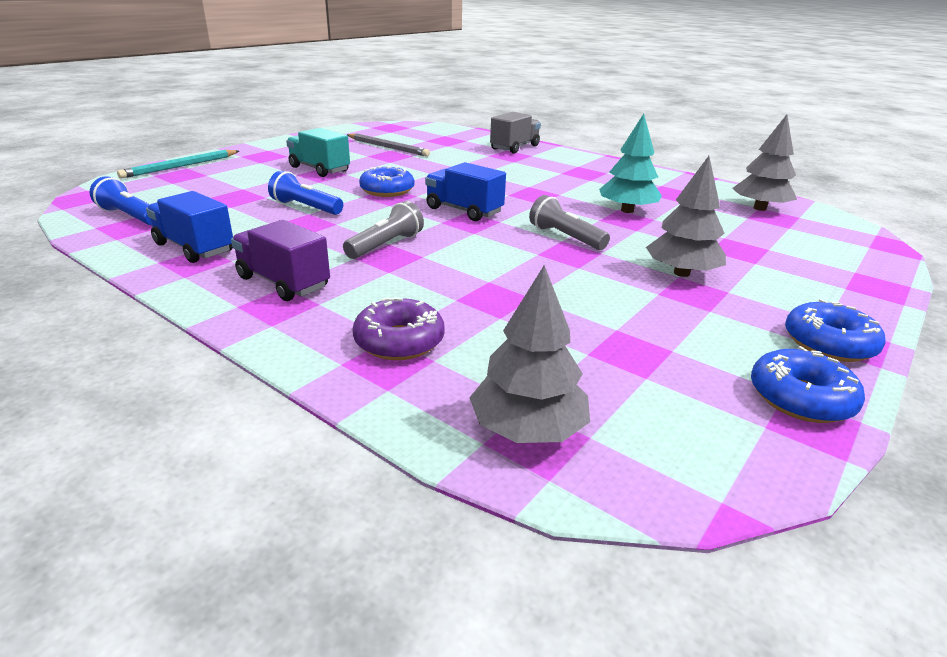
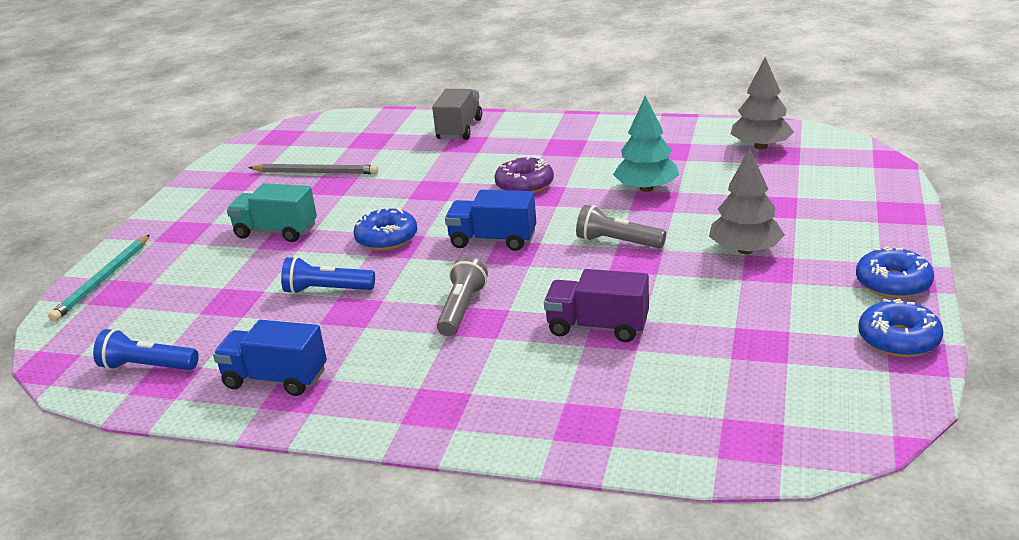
camera: 20 degrees left, 0 degrees up
(283, 282) = (413, 384): purple truck -> purple truck (597, 327)
(399, 341) = (578, 402): purple donut -> purple donut (524, 185)
(528, 429) = (738, 435): grey tree -> none

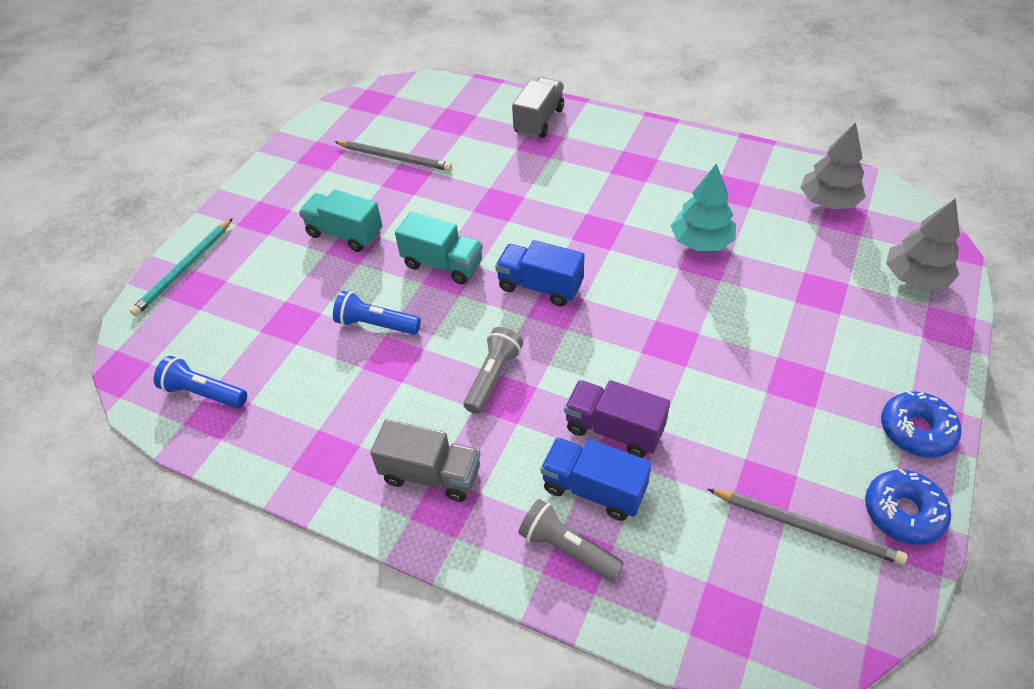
camera: 10 degrees right, 20 degrees up
(275, 379) = (310, 434): blue truck -> blue truck (593, 489)
(387, 238) = (443, 264): blue donut -> turquoise truck
(415, 387) = (431, 474): none -> grey truck
(524, 185) = (585, 213): purple donut -> none
(617, 242) = (657, 314): grey flashlight -> grey flashlight (567, 548)
(745, 250) = (779, 351): grey tree -> grey tree (915, 277)
(809, 364) = (806, 527): none -> grey pencil

